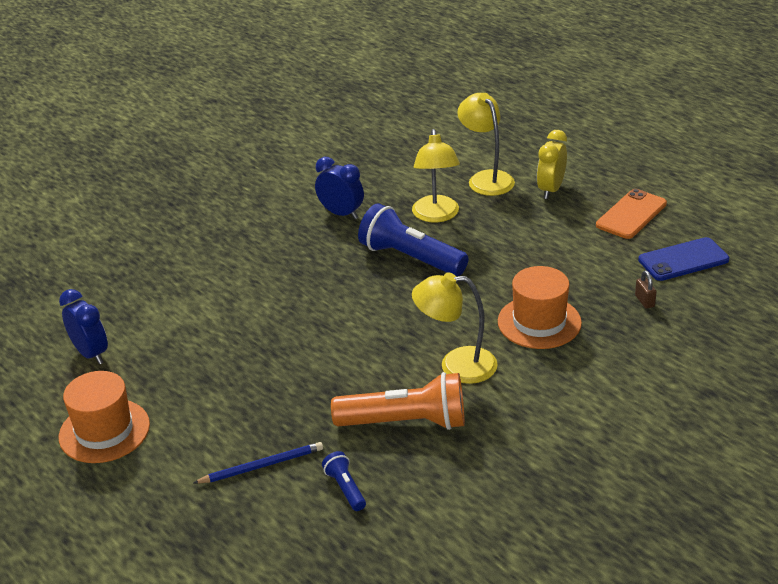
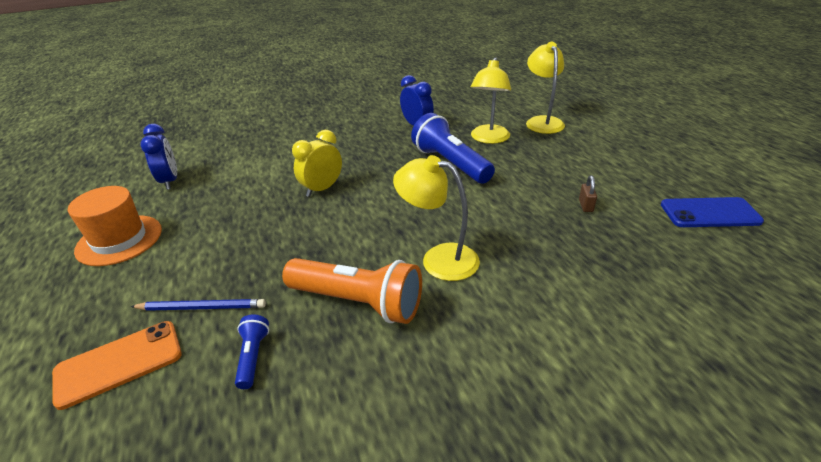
camera: 20 degrees right, 0 degrees up
(539, 322) = (539, 238): orange hat -> none
(551, 190) = (594, 137): yellow clock -> yellow clock (322, 189)
(631, 214) = (663, 166): orange phone -> orange phone (119, 363)
(644, 301) = (657, 242): brown padlock -> brown padlock (585, 206)

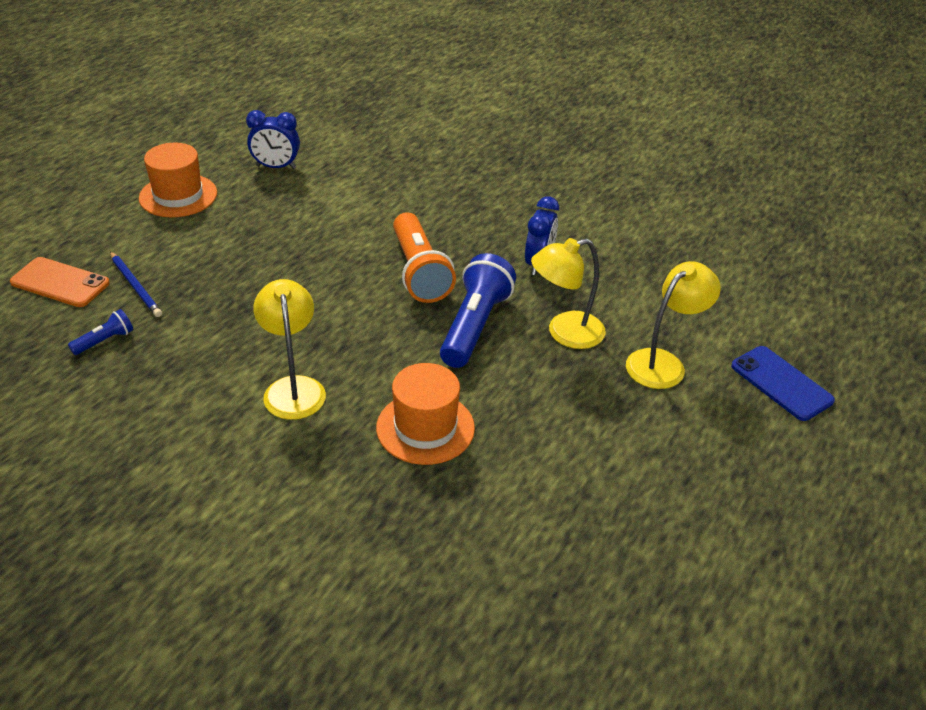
camera: 50 degrees right, 5 degrees up
(170, 181) = (276, 167): blue clock -> blue clock turned 60 degrees clockwise
(322, 189) = (343, 261): yellow clock -> none
(358, 302) = (199, 365): orange flashlight -> orange flashlight (419, 272)
(534, 214) = (425, 428): none -> orange hat
(585, 206) = (479, 464): brown padlock -> none
(709, 213) = (557, 579): blue phone -> blue phone (781, 383)

